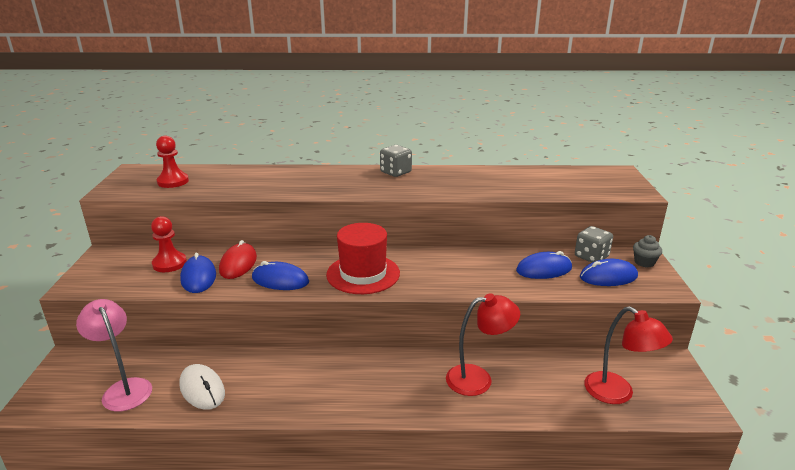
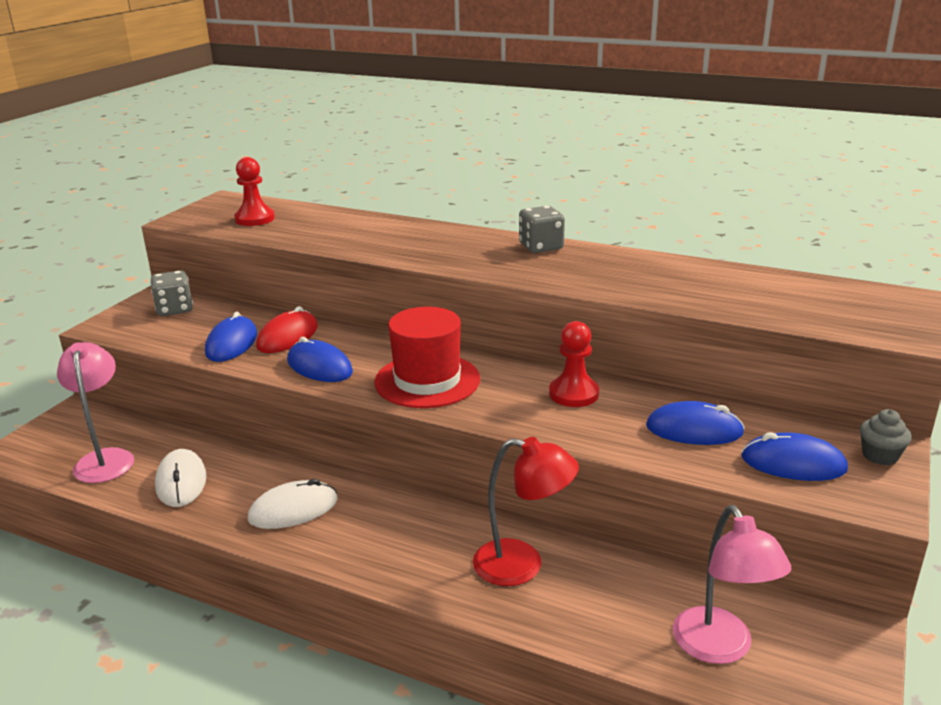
camera: 25 degrees right, 0 degrees up
(169, 263) = (214, 321): red pawn -> red pawn (573, 394)
(303, 386) = (293, 509): none -> white mouse
(591, 257) = (792, 428): grey dice -> grey dice (174, 309)
(617, 394) = (720, 648): red lamp -> pink lamp

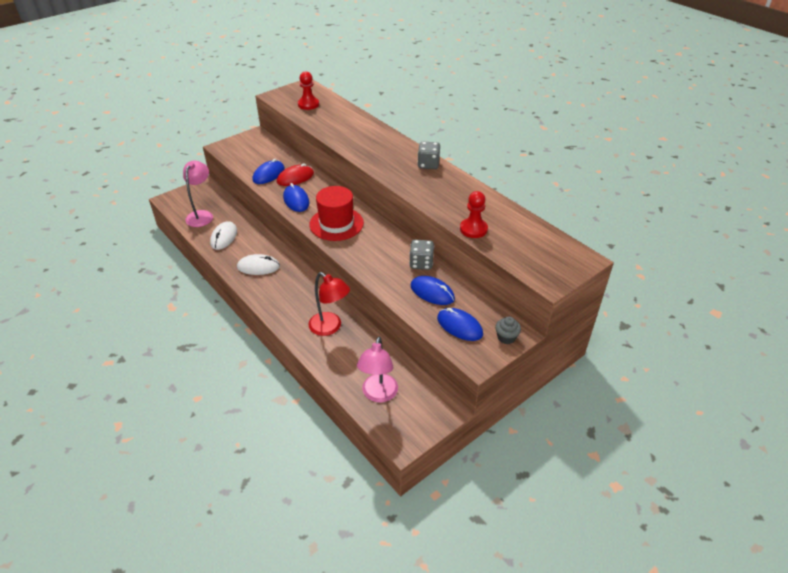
camera: 25 degrees right, 15 degrees up
(174, 309) = (258, 145): grey dice -> grey dice (421, 263)
(573, 394) = (396, 253): red pawn -> red pawn (473, 229)

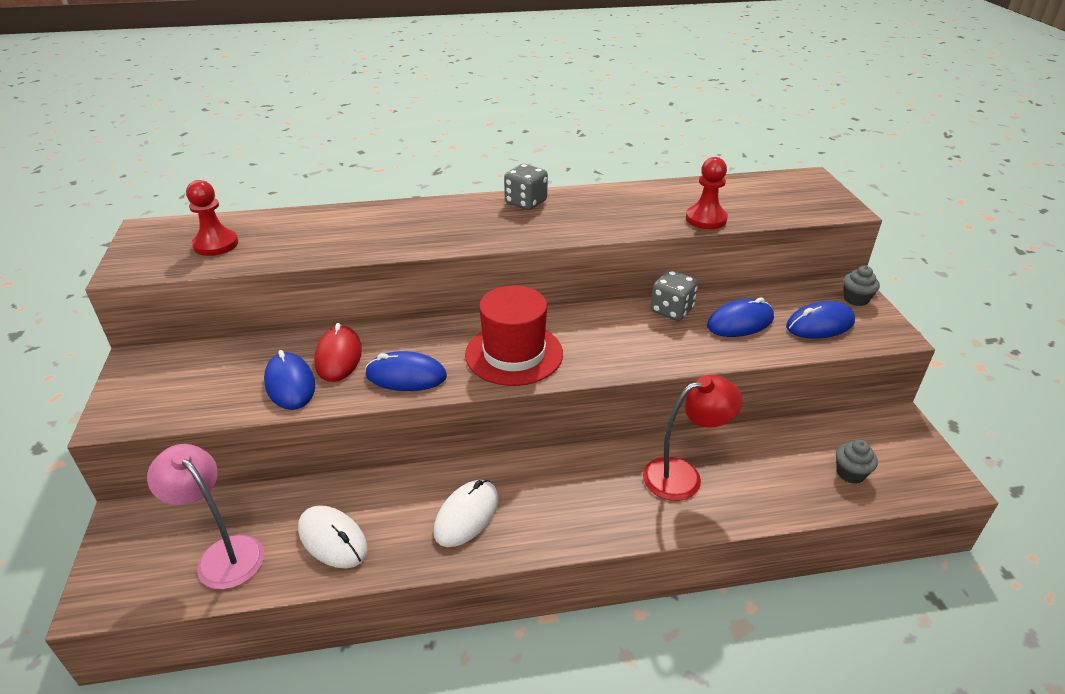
camera: 60 degrees left, 5 degrees down
(378, 394) = (850, 473): pink lamp -> grey cupcake

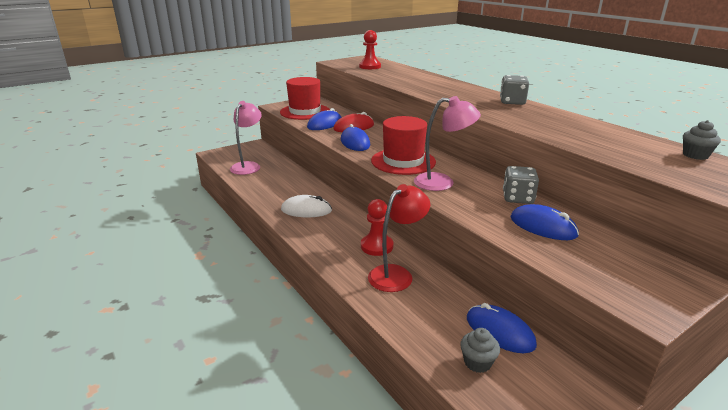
camera: 65 degrees right, 10 degrees down
(196, 390) = (305, 112): none -> red hat
(332, 539) = (269, 184): white mouse -> none
(600, 346) = (442, 182): none -> pink lamp
(683, 475) = (396, 274): red lamp -> red lamp turned 90 degrees counterclockwise
(706, 219) = (595, 148): red pawn -> red pawn (377, 246)
(820, 324) = (598, 265): blue mouse -> blue mouse (500, 331)
(856, 299) = (678, 282): grey cupcake -> grey cupcake (695, 155)

